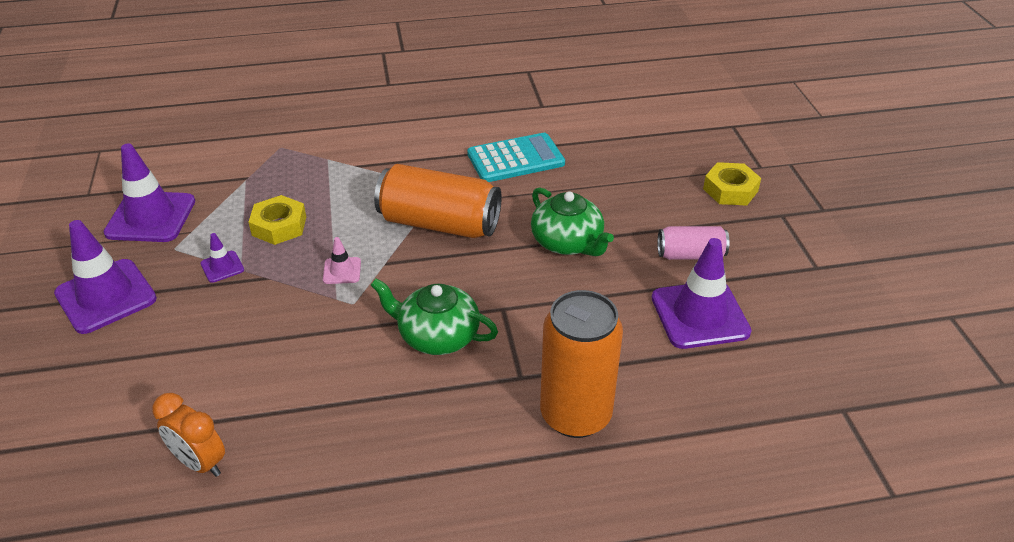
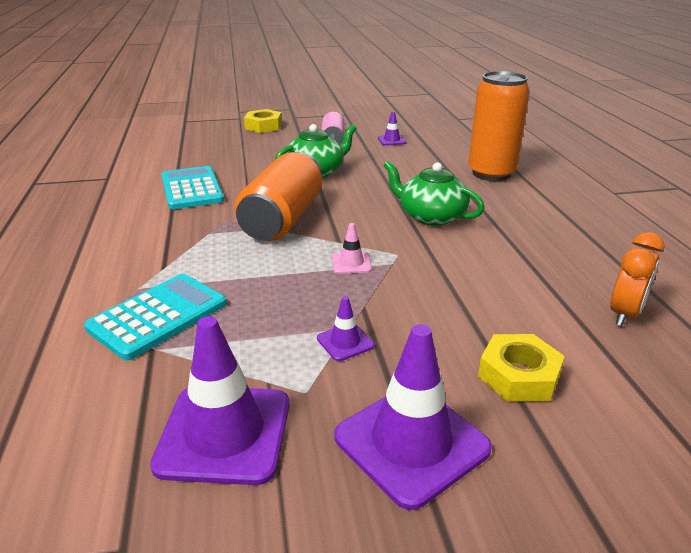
camera: 90 degrees left, 10 degrees down
(279, 226) = (270, 309): yellow nut -> yellow nut (519, 375)
(285, 174) = (158, 316): none -> turquoise calculator
(437, 335) = (431, 216): green teapot -> green teapot turned 105 degrees clockwise
(700, 315) = (391, 140): purple traffic cone -> purple traffic cone, size x0.47

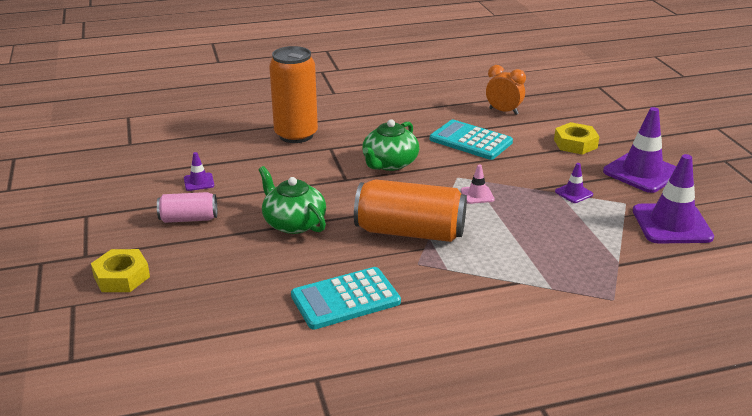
camera: 95 degrees left, 0 degrees up
(158, 316) = (583, 269): turquoise calculator -> turquoise calculator (470, 141)

